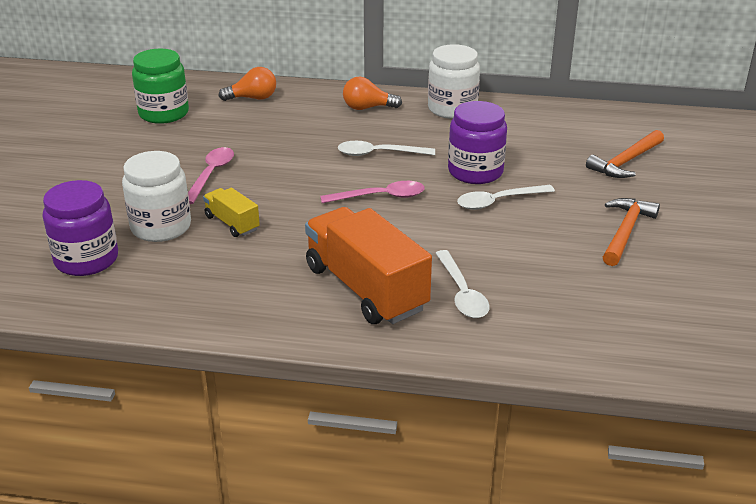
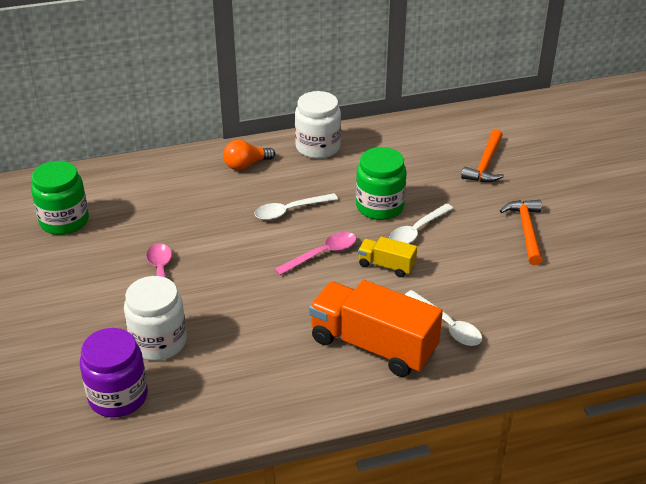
camera: 25 degrees left, 5 degrees up
(232, 223) = (218, 318): yellow truck -> yellow truck (386, 265)
(253, 98) = (135, 182): orange light bulb -> none
(475, 172) = (379, 206): purple jar -> green jar

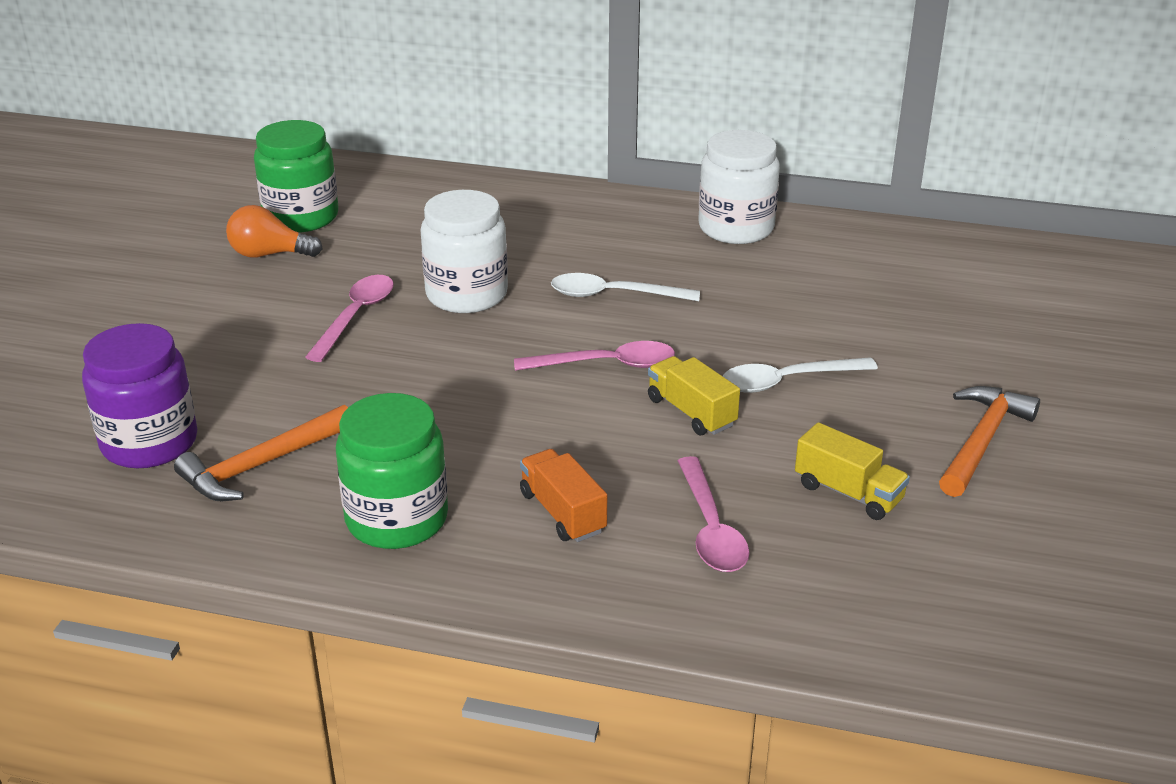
camera: 30 degrees right, 5 degrees down
(158, 342) = (268, 396): white jar -> white jar (466, 294)
(246, 165) = (606, 221): orange light bulb -> orange light bulb (269, 254)
(373, 345) = (562, 512): orange truck -> orange truck, size x0.49
(379, 206) = (758, 331): green jar -> green jar (397, 519)
(447, 325) = (710, 528): white spoon -> pink spoon
(485, 164) = (995, 326): orange hammer -> orange hammer (261, 465)
(491, 281) = (848, 492): none -> yellow truck

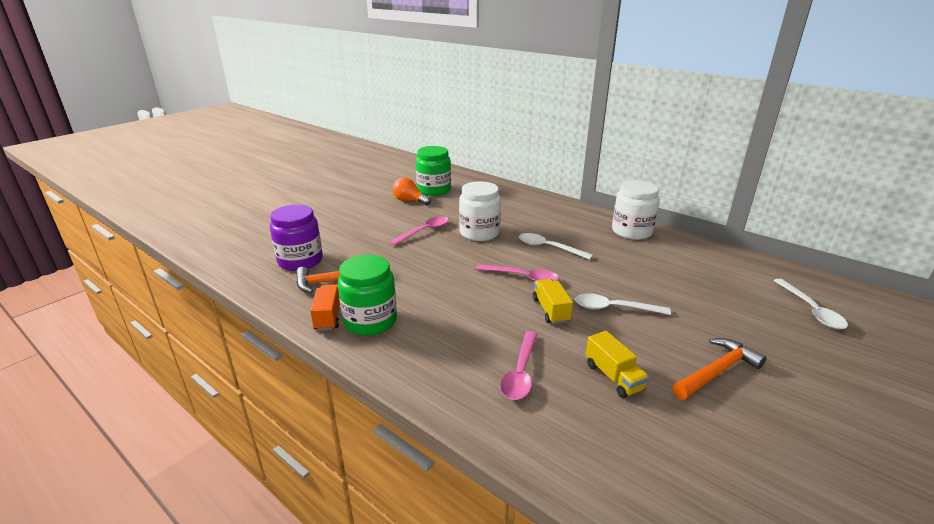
camera: 25 degrees right, 5 degrees down
(562, 512) = (449, 341): orange truck -> orange truck (329, 316)
(1062, 307) = (811, 310): none -> white spoon

